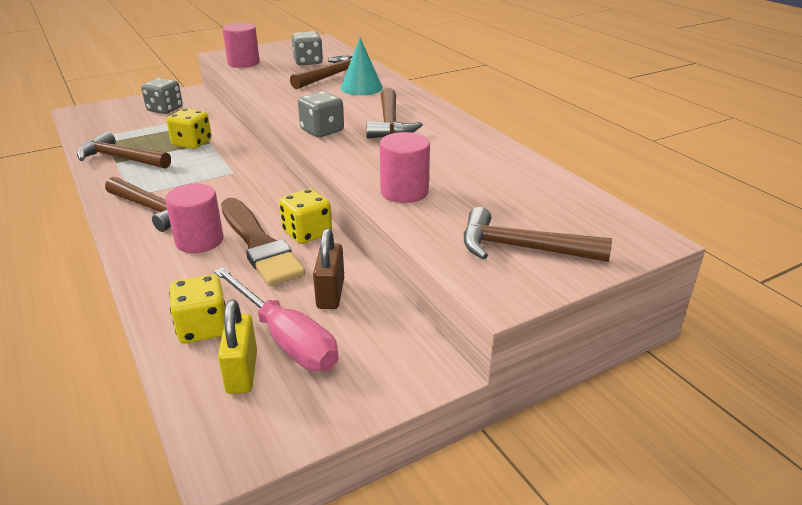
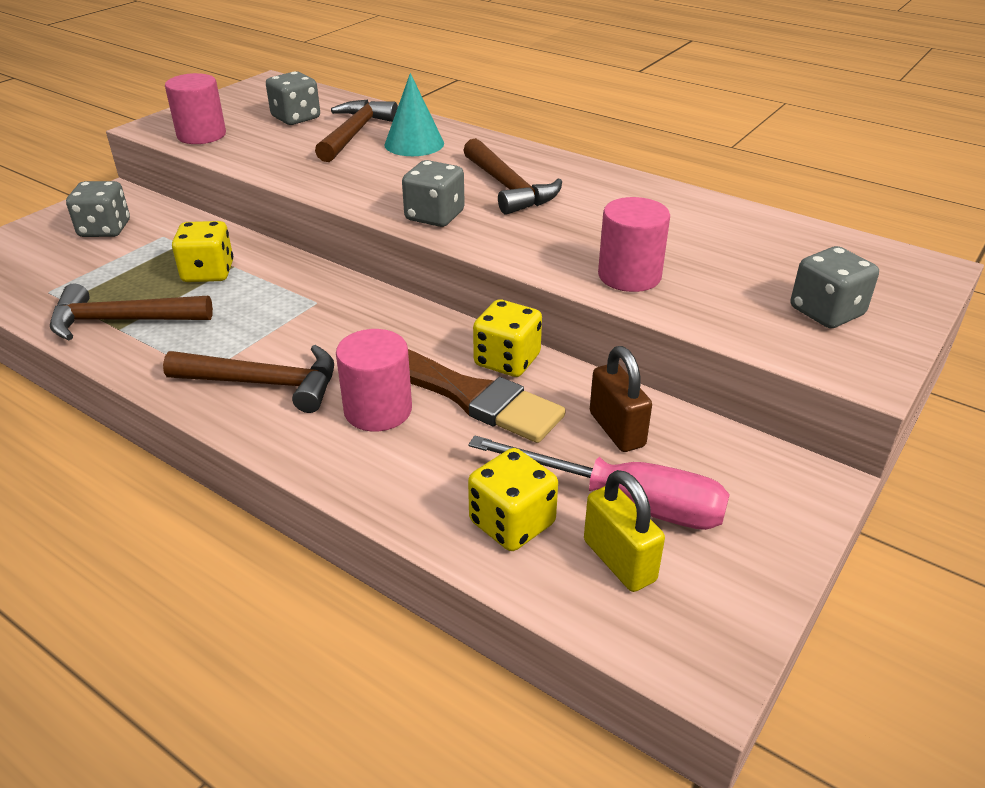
camera: 25 degrees left, 5 degrees up
(522, 248) = (826, 312): brown hammer -> grey dice

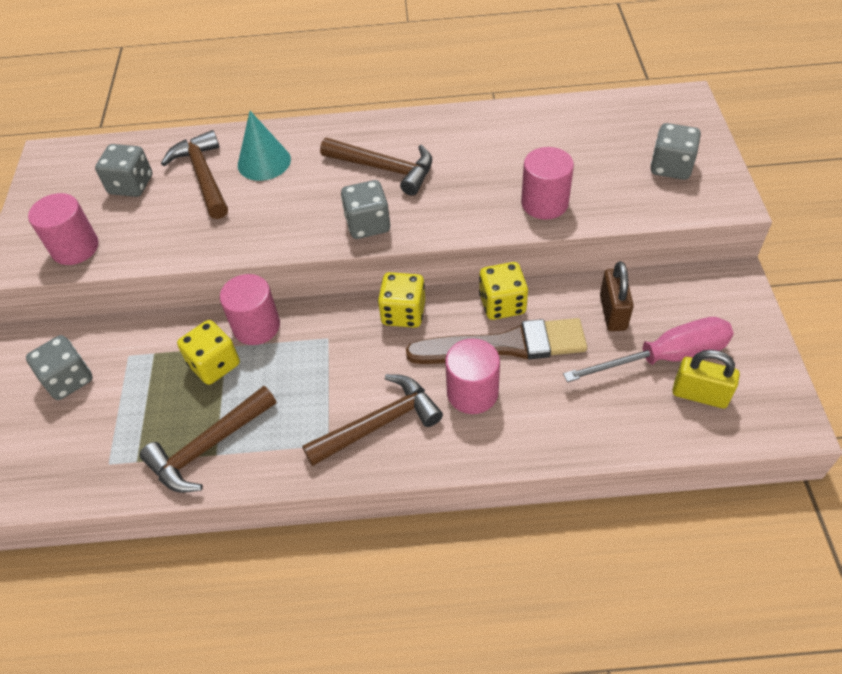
camera: 35 degrees left, 15 degrees up
(275, 265) = (256, 326): none -> pink cylinder
(512, 523) = (628, 412): yellow dice -> yellow dice (403, 313)
(616, 429) = (613, 312): brown padlock -> brown padlock turned 60 degrees clockwise

